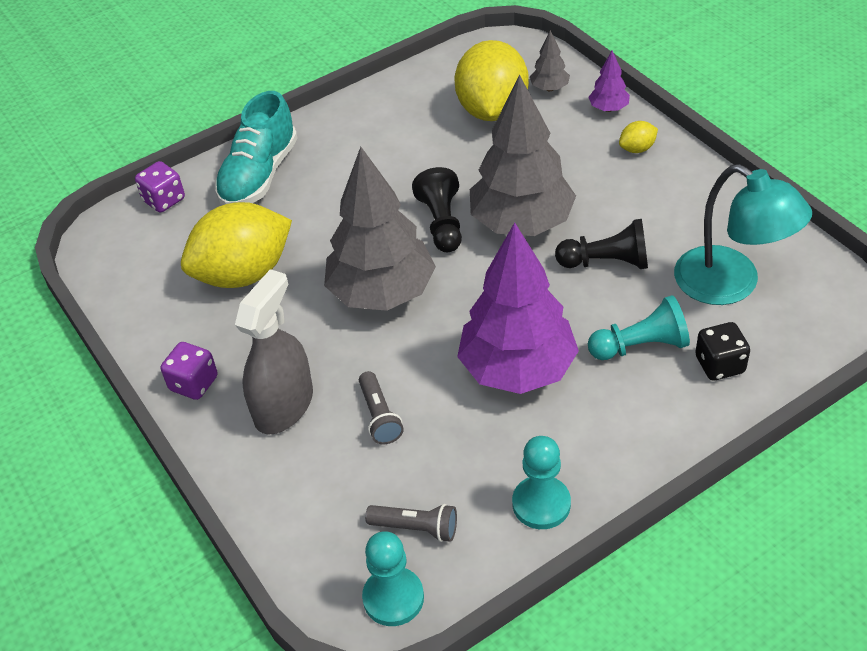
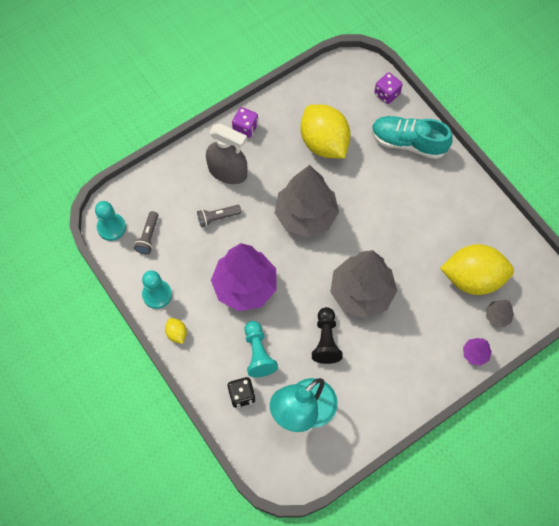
camera: 85 degrees right, 20 degrees up
(442, 223) = (363, 247): black pawn -> none
(637, 149) = (432, 369): yellow lemon -> yellow lemon (177, 333)

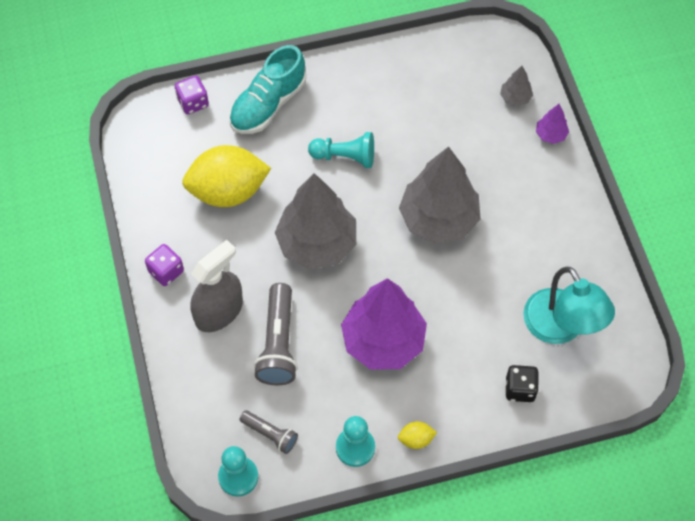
camera: 70 degrees left, 5 degrees down
(217, 217) = (278, 343): grey flashlight -> grey flashlight, size x1.76
(258, 353) = (474, 354): turquoise pawn -> turquoise pawn (345, 157)
(326, 340) = (483, 276): black pawn -> none
(472, 278) = (462, 104): yellow lemon -> none

